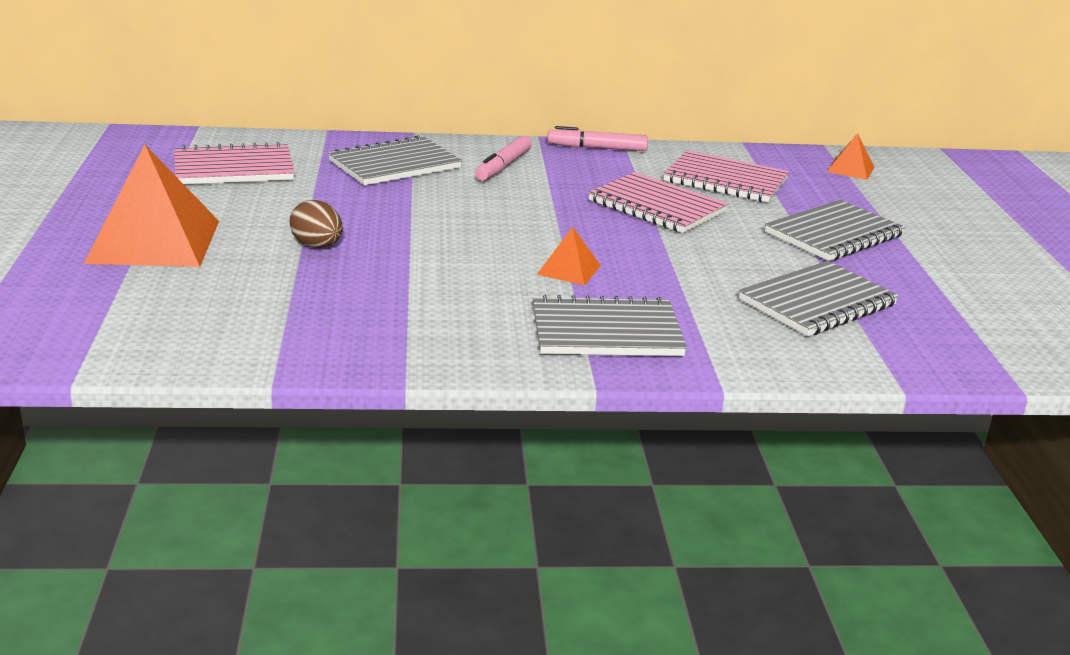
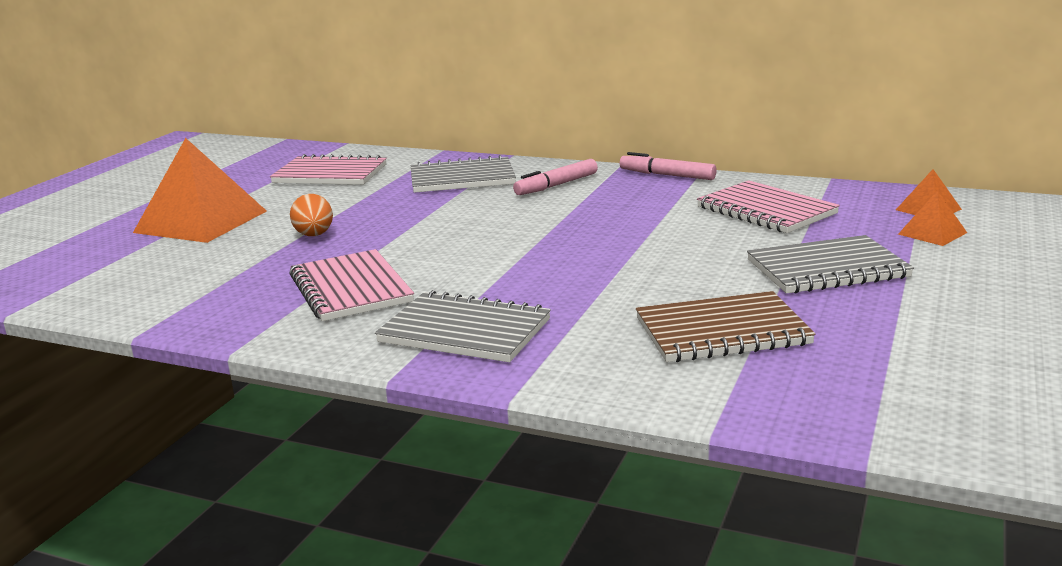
camera: 30 degrees right, 5 degrees down
(317, 246) = (314, 235): brown egg -> orange egg
(569, 270) = (502, 274): orange pyramid -> orange pyramid (932, 233)
(656, 206) = (661, 228): pink notebook -> pink notebook (350, 289)
(817, 302) = (722, 331): grey notebook -> brown notebook

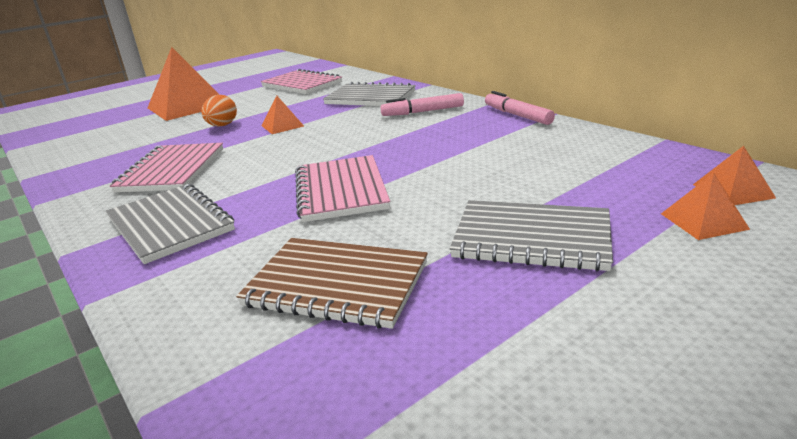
camera: 30 degrees right, 5 degrees up
(403, 223) = (282, 126): none -> orange pyramid
(766, 210) = (557, 162): pink notebook -> pink notebook (341, 191)

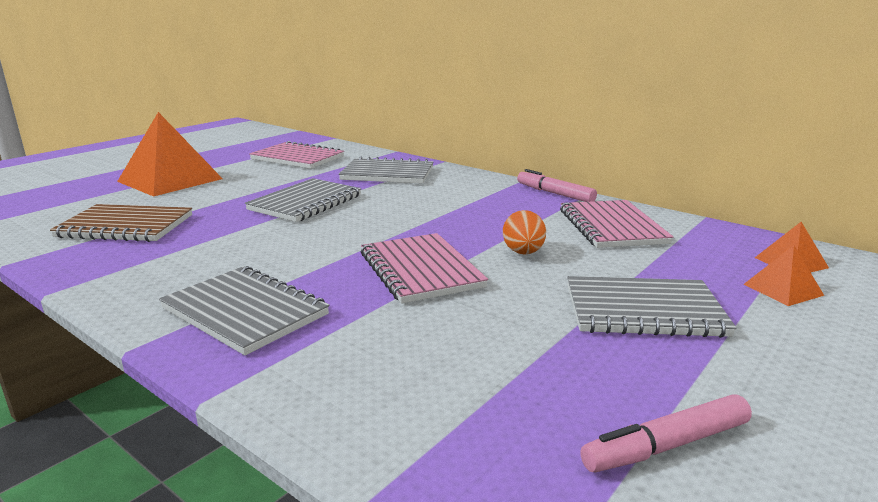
camera: 15 degrees left, 5 degrees down
(172, 170) = (203, 252): pink notebook -> pink notebook (611, 227)
(222, 126) = (231, 202): orange egg -> orange egg (523, 253)
(282, 126) = (305, 203): orange pyramid -> grey notebook
(337, 284) = (480, 364): brown notebook -> brown notebook (125, 226)
(423, 112) = (455, 189): pink marker -> pink marker (666, 445)

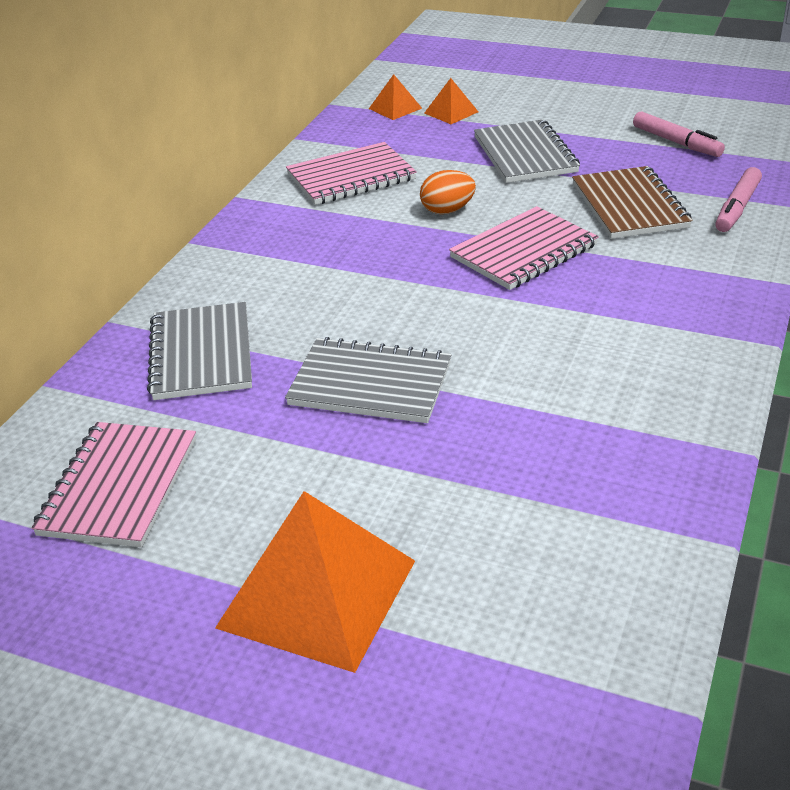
camera: 105 degrees left, 15 degrees up
(125, 226) = (552, 510): brown notebook -> brown notebook (629, 206)
(245, 312) = (672, 313): grey notebook -> none
(555, 193) = (252, 216): pink marker -> pink marker (737, 208)

